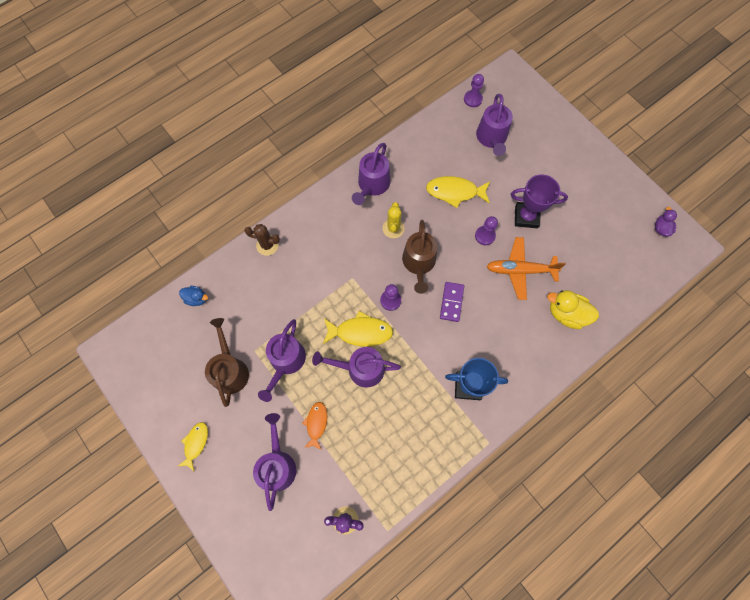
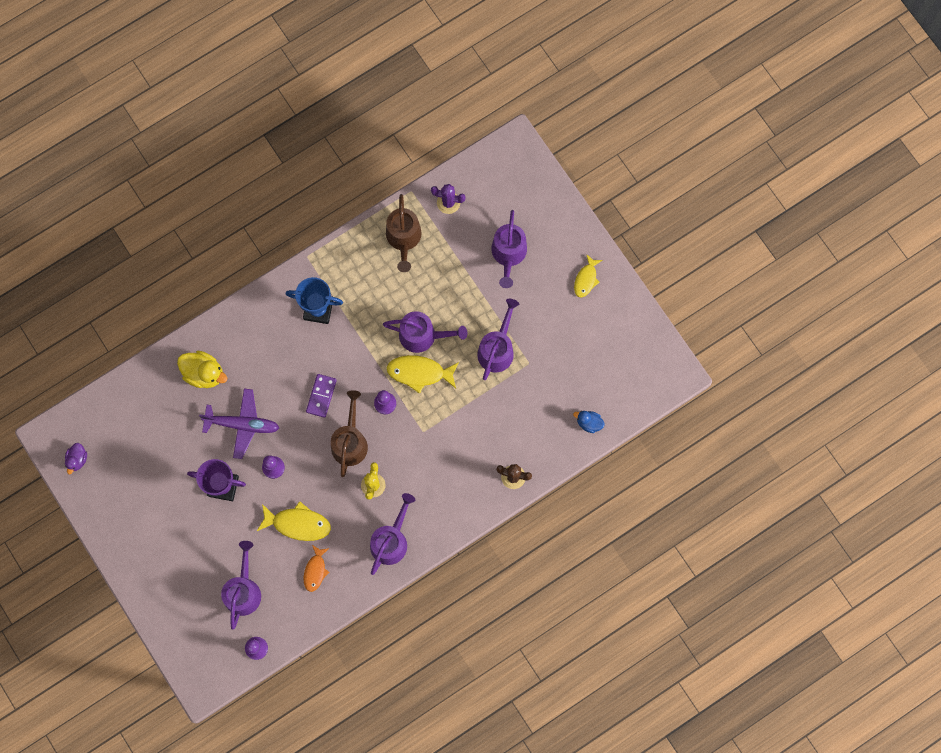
camera: 175 degrees left, 5 degrees up
(230, 370) = (553, 345): brown watering can -> brown watering can (403, 238)
(316, 423) = (470, 287): orange fish -> orange fish (315, 571)
(520, 270) = (242, 424): orange plane -> purple plane

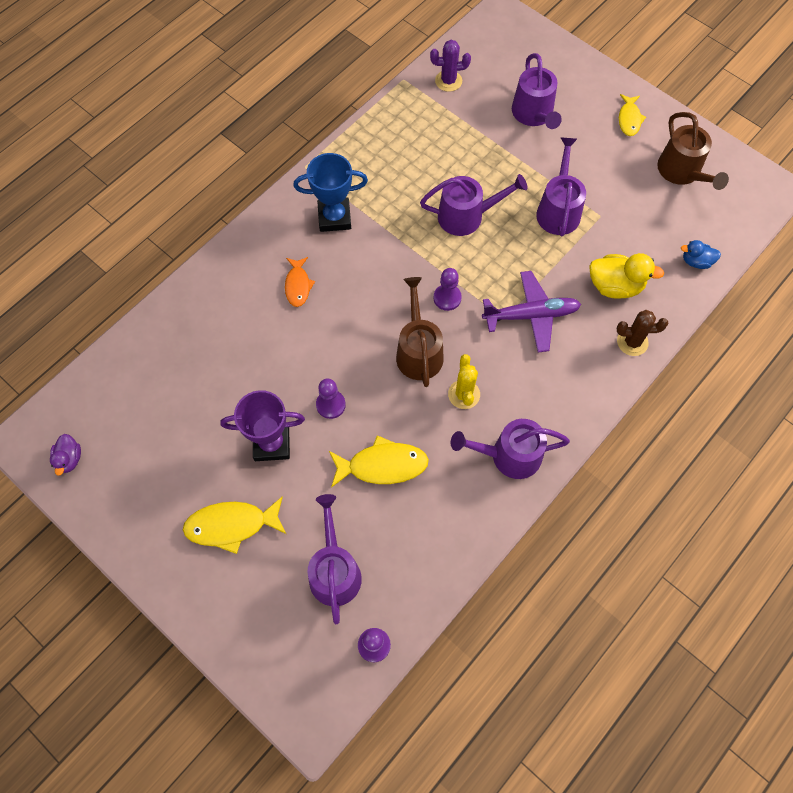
camera: 15 degrees left, 10 degrees down
(204, 373) = (213, 318): yellow duck -> yellow duck (615, 286)
(242, 424) = (277, 364): purple plane -> purple plane (531, 315)
(315, 571) = (423, 519): orange fish -> orange fish (298, 285)
(321, 396) = (367, 308): purple domino -> none
(391, 541) = (509, 455): purple watering can -> purple watering can turned 105 degrees counterclockwise
(403, 238) = (410, 125): brown watering can -> brown watering can (682, 172)
(419, 372) = (477, 255): yellow fish -> yellow fish (231, 525)

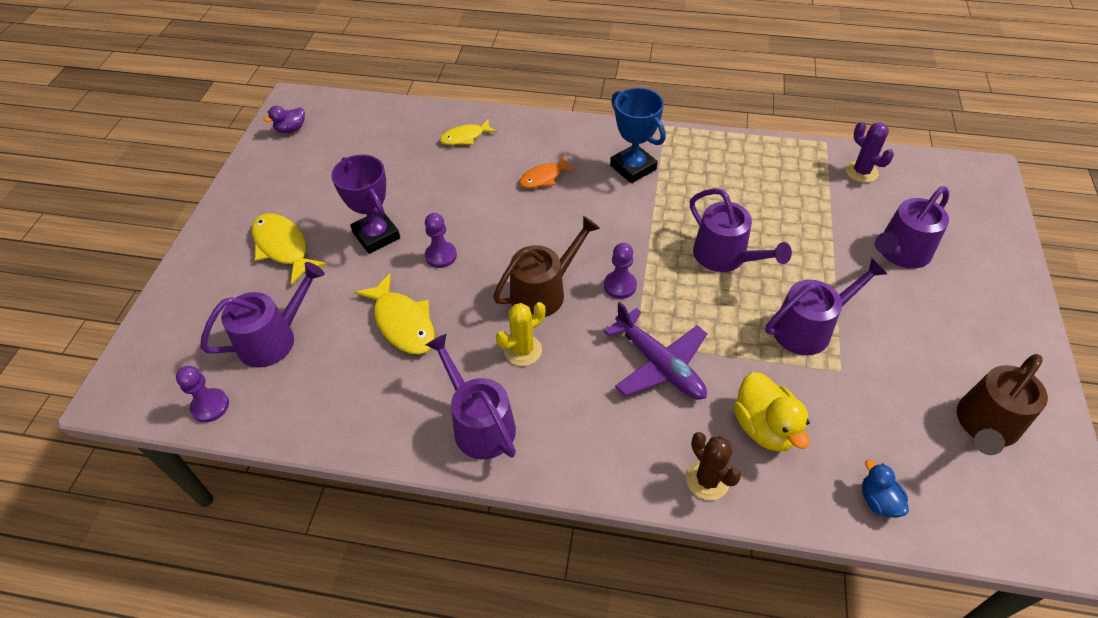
camera: 60 degrees right, 15 degrees down
(629, 119) = (994, 338): yellow fish -> yellow fish (465, 137)

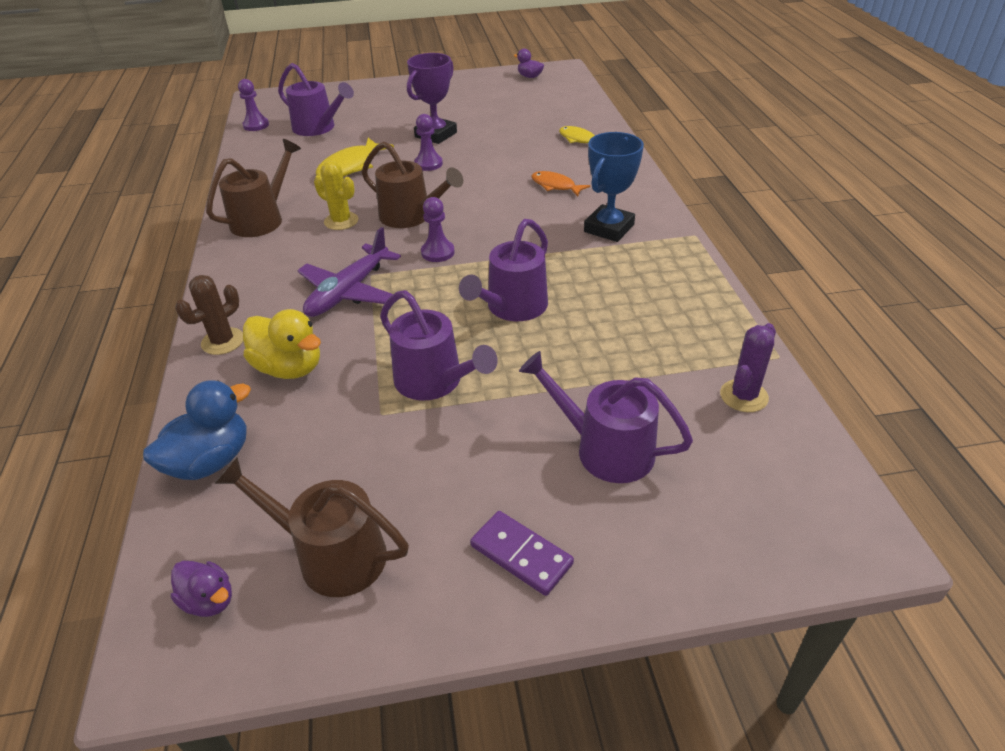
camera: 70 degrees right, 10 degrees down
(283, 247) = (404, 108): yellow fish -> none
(479, 424) = (262, 219): purple watering can -> brown watering can
(764, 427) = (289, 368): yellow duck -> yellow duck turned 105 degrees counterclockwise
(878, 501) = (210, 461): blue duck -> blue duck, size x1.70
(990, 321) = (521, 555): none -> purple domino
(1024, 509) = (209, 600): none -> purple duck

